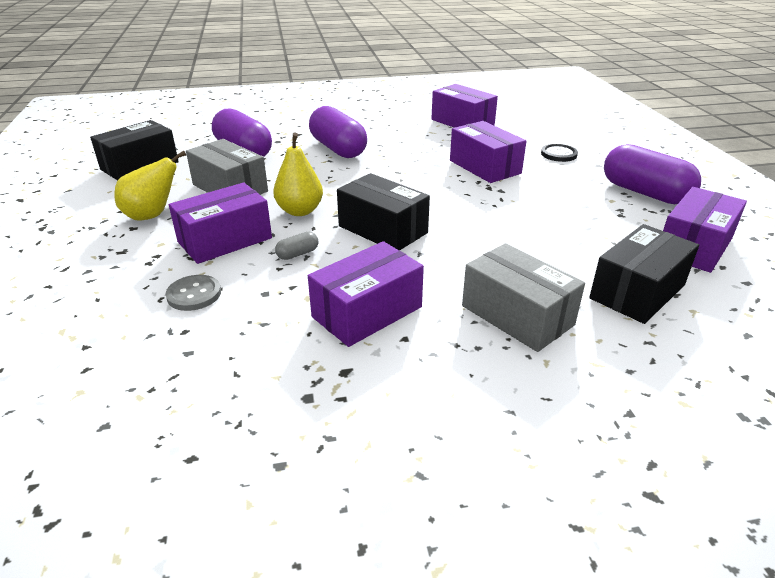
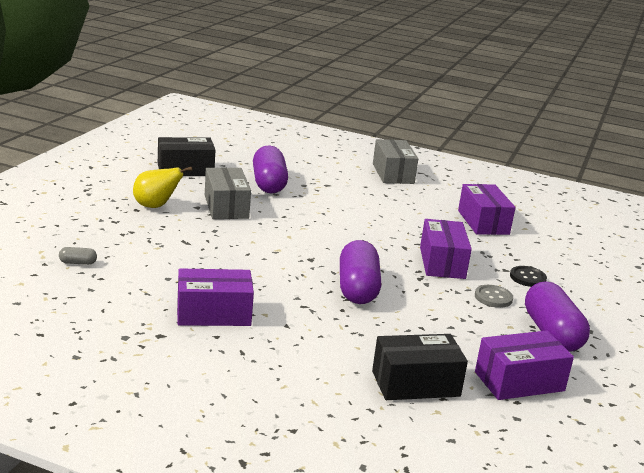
camera: 30 degrees right, 10 degrees down
(194, 294) = (127, 262): grey button -> grey button (493, 297)
(225, 240) = (182, 238): purple box -> none
(298, 254) = (216, 265): grey capsule -> grey capsule (78, 263)
(300, 211) = (253, 239): yellow pear -> none
(338, 149) = (342, 207): purple capsule -> purple capsule (357, 289)
(382, 229) = (293, 273): black box -> none
(517, 315) = (305, 357): grey box -> grey box (393, 173)

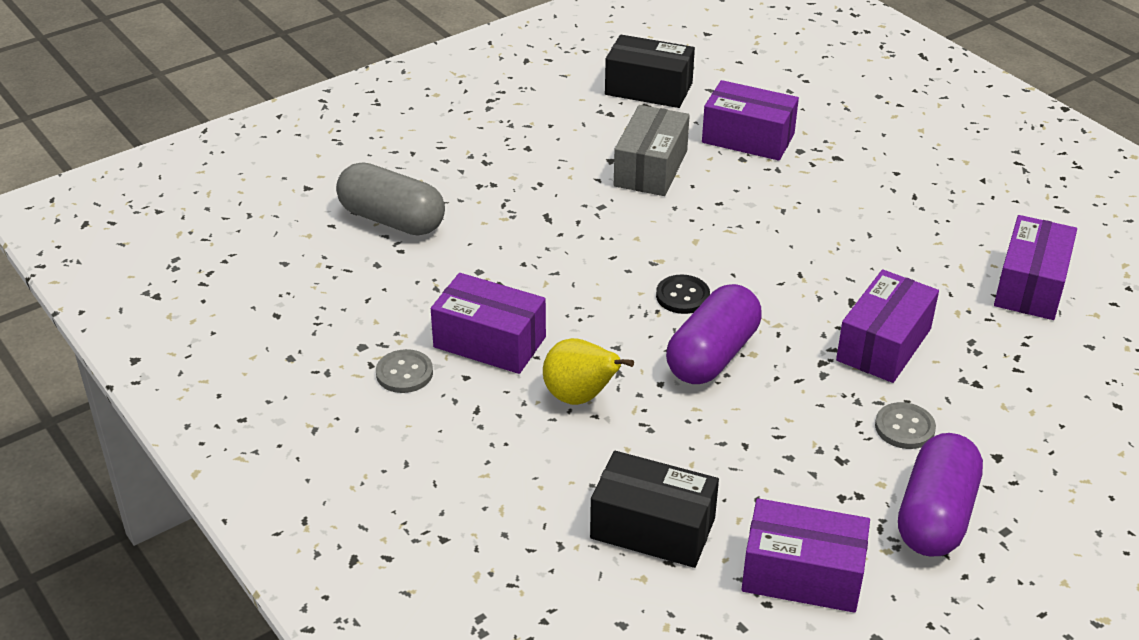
camera: 35 degrees right, 15 degrees up
(78, 263) = (392, 220): grey capsule -> grey capsule, size x2.45
(156, 206) = (557, 147): yellow pear -> yellow pear (580, 397)
(171, 344) = (404, 373): none -> grey button
(269, 184) = (748, 138): purple capsule -> purple box
(393, 173) = (967, 156): grey box -> none
(527, 278) = (999, 408): black button -> black button (682, 296)

